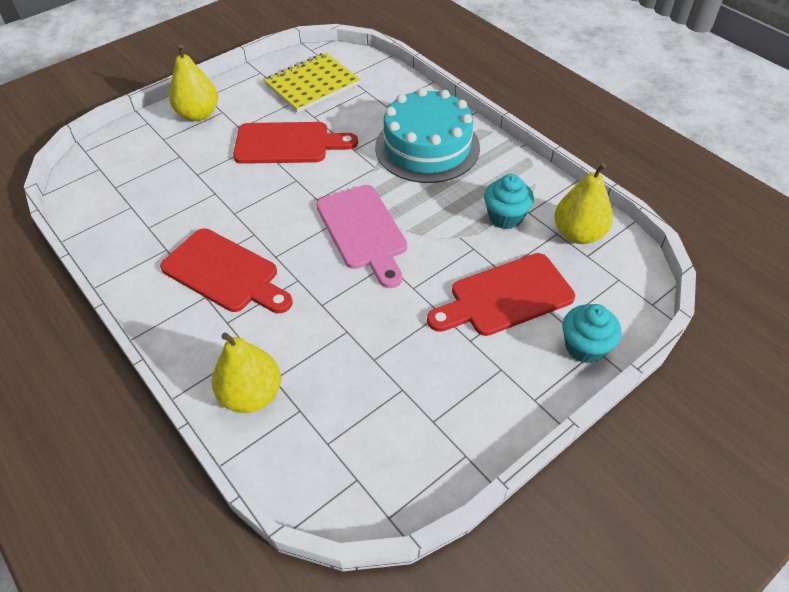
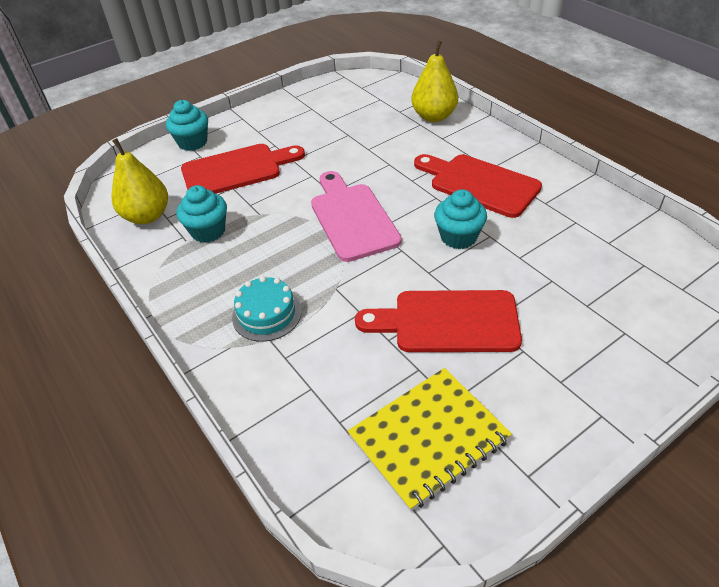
camera: 175 degrees left, 5 degrees down
(198, 114) = (595, 376): yellow pear -> none
(263, 211) = (458, 237): none -> turquoise cupcake
(427, 147) = (267, 314): turquoise cake -> turquoise cake, size x0.52

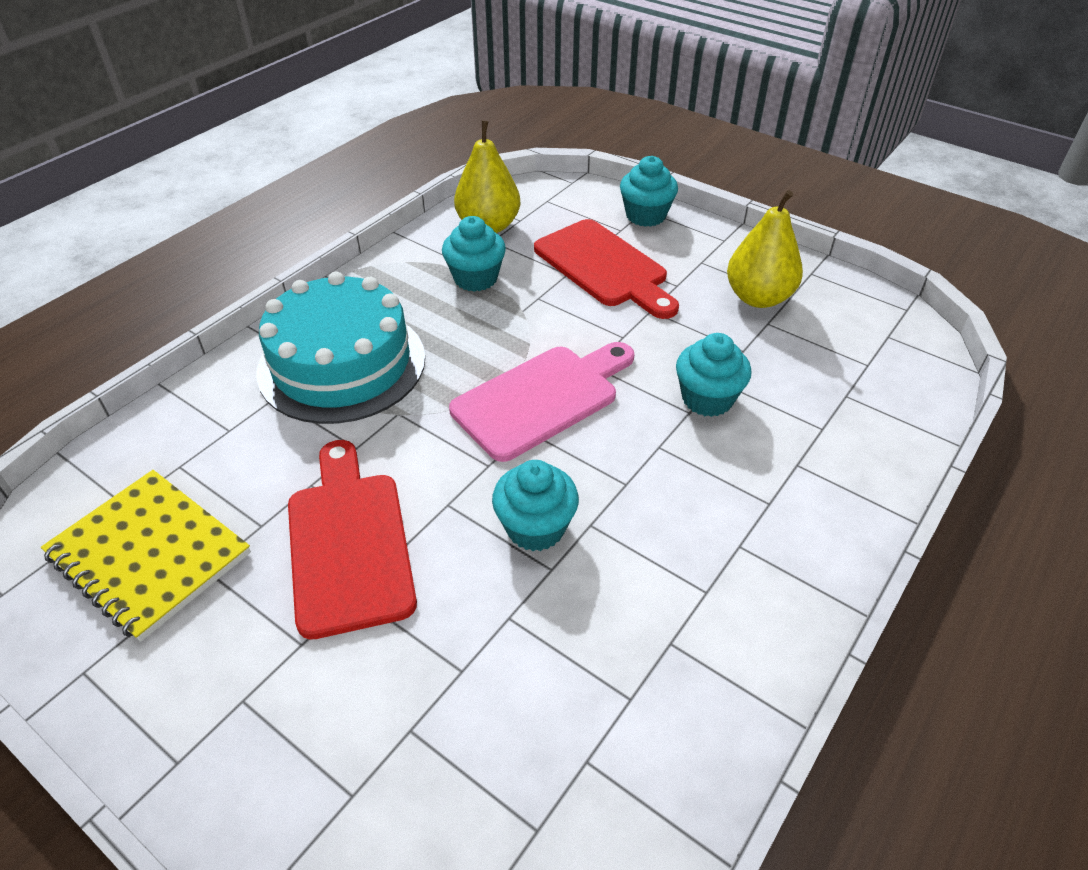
camera: 70 degrees right, 0 degrees up
(267, 314) = (342, 364): turquoise cake -> turquoise cake, size x1.92
(382, 155) = (707, 399): none -> turquoise cupcake
(434, 116) = (857, 442): yellow pear -> yellow pear (758, 298)
(479, 184) = (685, 536): red cutting board -> none

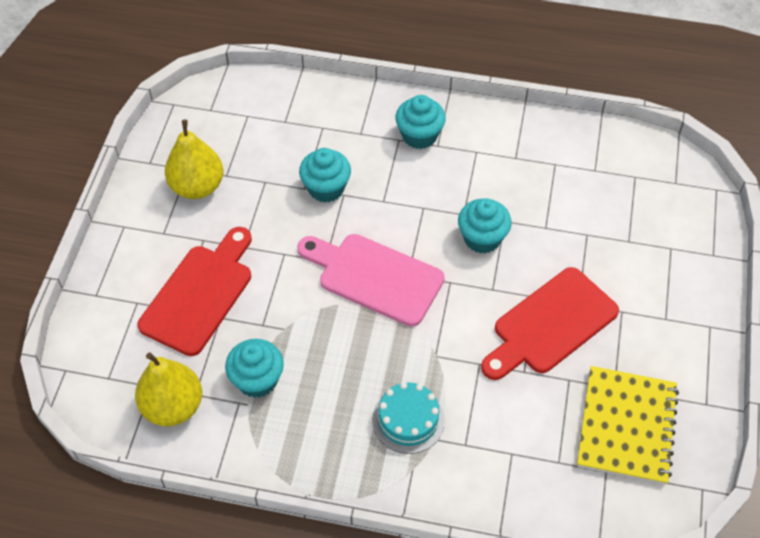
camera: 115 degrees left, 10 degrees up
(342, 364) = (408, 420): turquoise cake -> turquoise cake, size x0.52
(645, 215) = (106, 291): turquoise cupcake -> turquoise cupcake (419, 136)

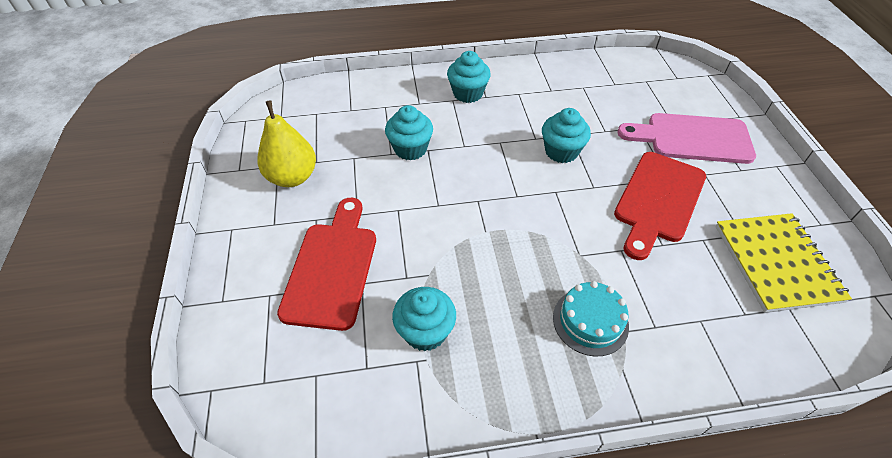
camera: 20 degrees left, 5 degrees down
(173, 406) = (348, 389): yellow pear -> none
(375, 277) = (489, 205): pink cutting board -> pink cutting board (692, 138)

